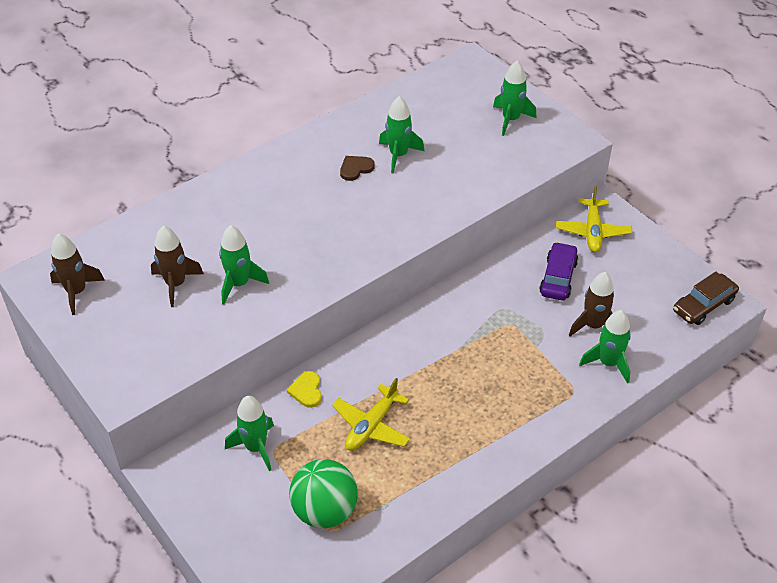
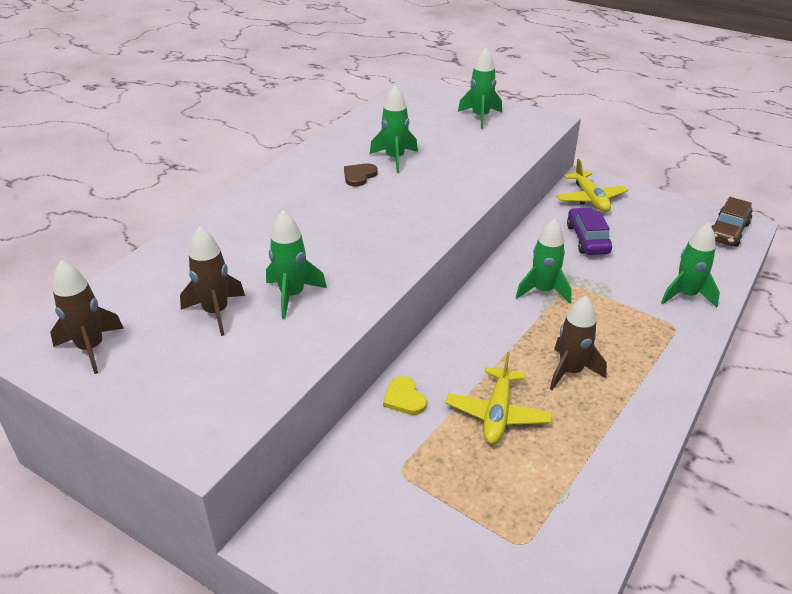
camera: 20 degrees left, 10 degrees down
(256, 447) = (379, 475): green rocket -> green rocket (543, 291)
(325, 511) = (502, 521): green ball -> none
(593, 326) = (648, 269): brown rocket -> brown rocket (570, 371)

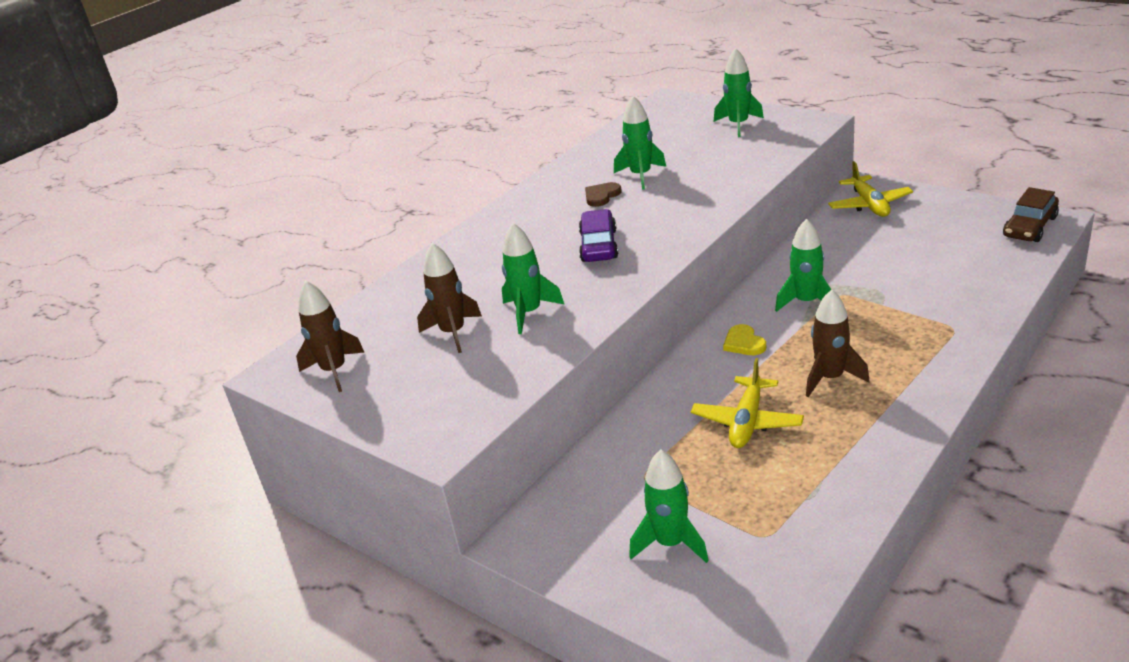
camera: 10 degrees right, 5 degrees down
(404, 398) = (649, 412): yellow heart -> yellow heart (744, 343)
(587, 239) = (862, 247): purple car -> purple car (599, 246)
(686, 295) = (970, 296): green rocket -> green rocket (670, 543)

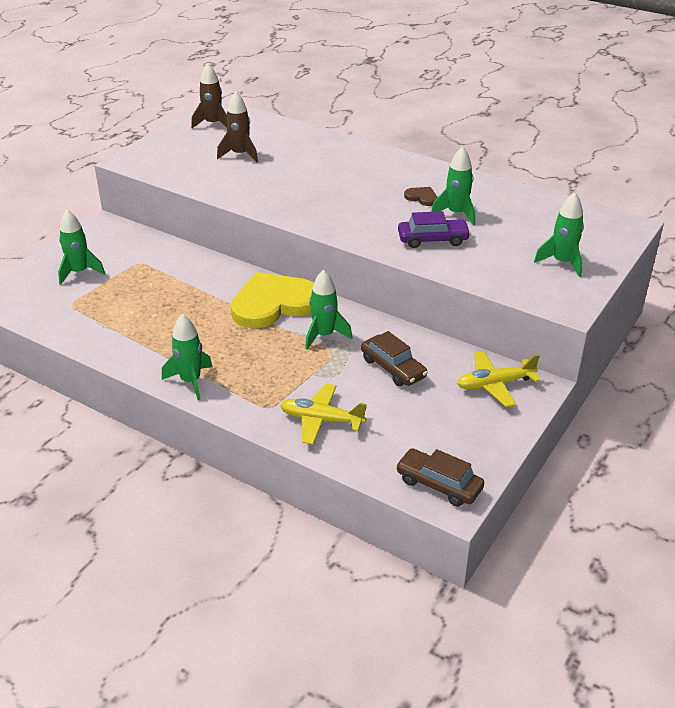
camera: 80 degrees right, 5 degrees up
(529, 313) = (254, 177): green rocket -> green rocket (190, 381)
(599, 246) = (339, 199): purple car -> purple car (433, 240)
(744, 343) = (273, 303): yellow heart -> yellow heart, size x2.48
(747, 421) = (180, 302): yellow plane -> yellow plane (321, 420)
(830, 378) = (218, 339): brown rocket -> none
(858, 257) = (393, 368): none -> brown car

